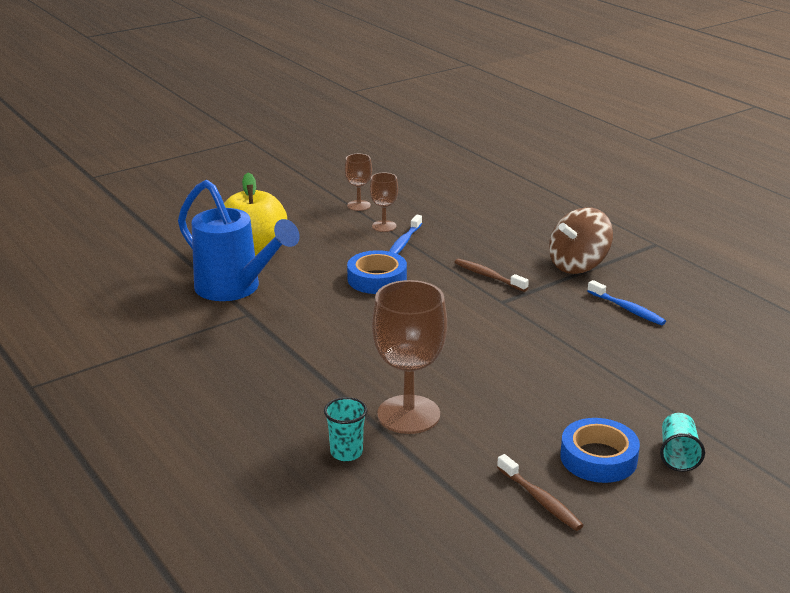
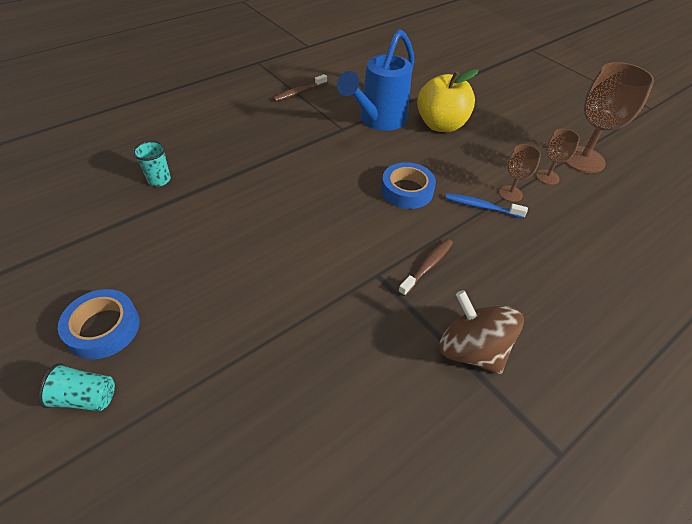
camera: 85 degrees right, 20 degrees up
(408, 414) = (197, 210): brown goblet -> brown goblet (583, 159)
(540, 500) = (64, 282): brown toothbrush -> brown toothbrush (299, 92)
(627, 309) = (372, 390): blue toothbrush -> none

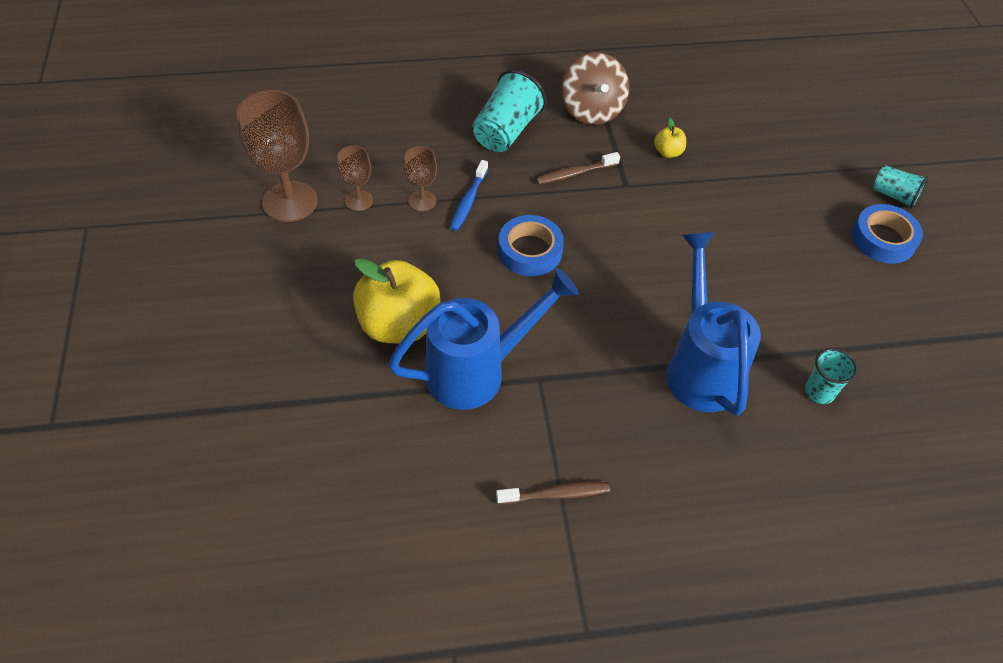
camera: 150 degrees left, 5 degrees up
(248, 166) = (700, 366): none -> blue watering can
(361, 332) = (668, 152): none -> yellow apple
(481, 206) = (468, 201): blue toothbrush -> blue toothbrush turned 60 degrees clockwise
(520, 281) = (506, 131): none -> turquoise cup

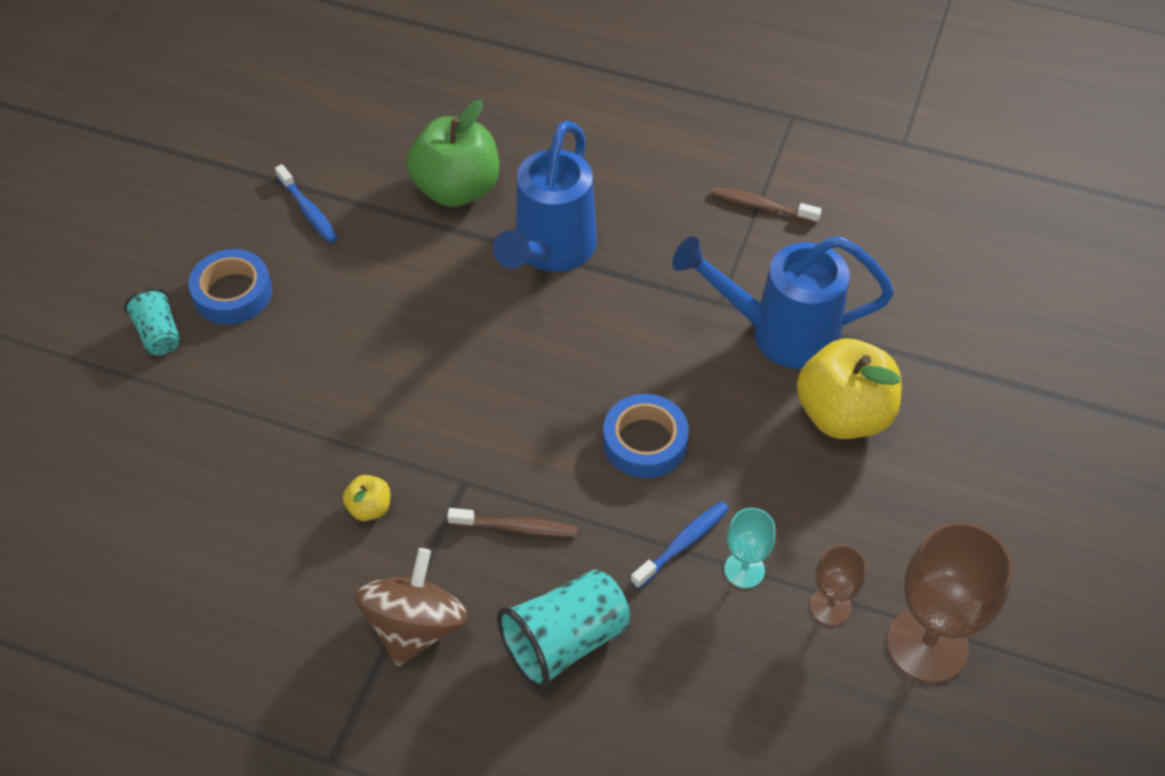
camera: 150 degrees left, 0 degrees up
(422, 201) = (744, 570): brown goblet -> turquoise goblet
(819, 392) = (457, 189): turquoise cup -> green apple
(905, 322) = (308, 211): none -> blue toothbrush

